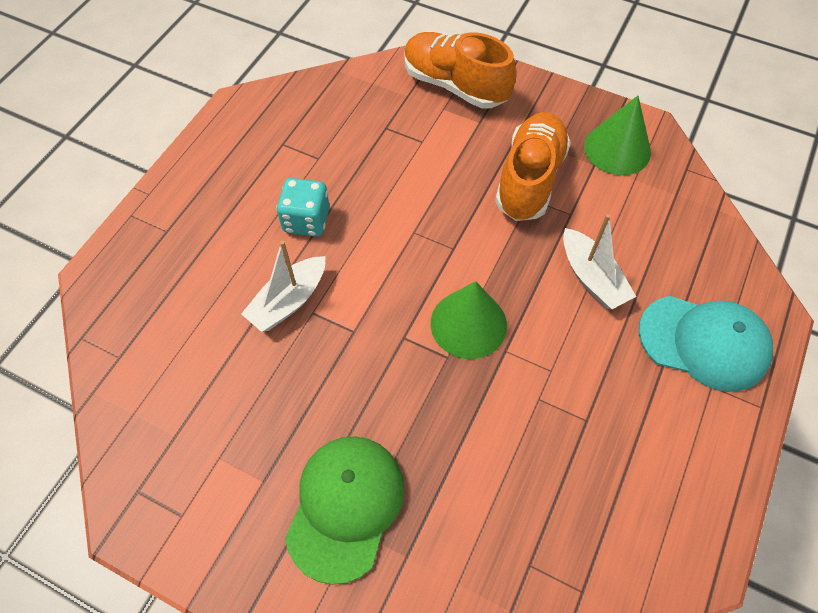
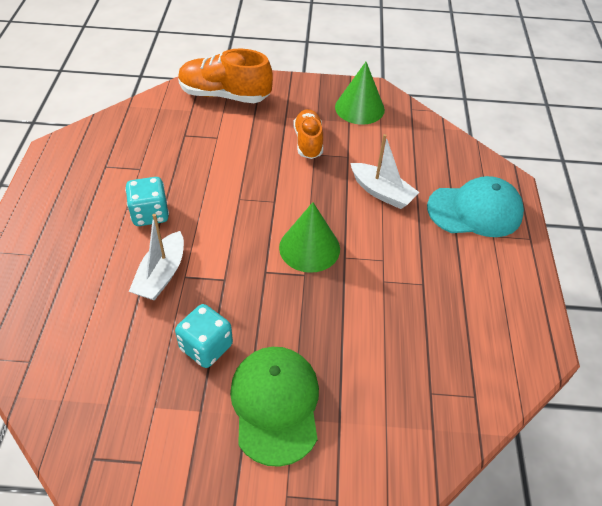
camera: 25 degrees left, 10 degrees down
(300, 408) = (206, 347): none -> turquoise dice
(529, 179) = (308, 142): orange shoe -> orange shoe, size x0.65

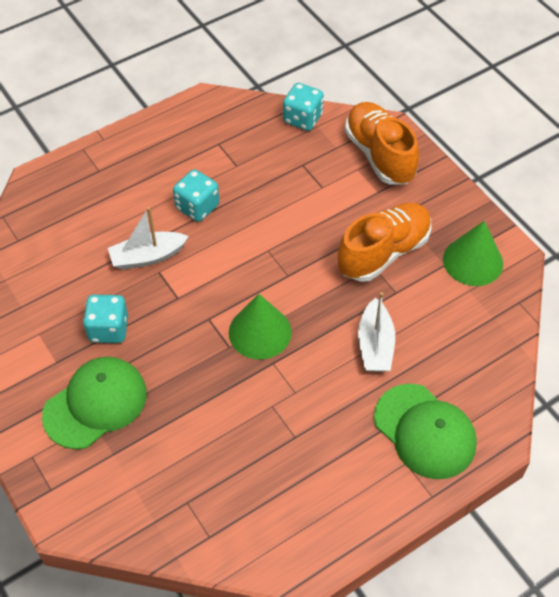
camera: 55 degrees right, 5 degrees up
(144, 110) = (302, 119): none -> turquoise dice
(308, 142) = (383, 252): orange shoe -> orange shoe, size x1.55
(475, 210) = (425, 431): turquoise cap -> green cap

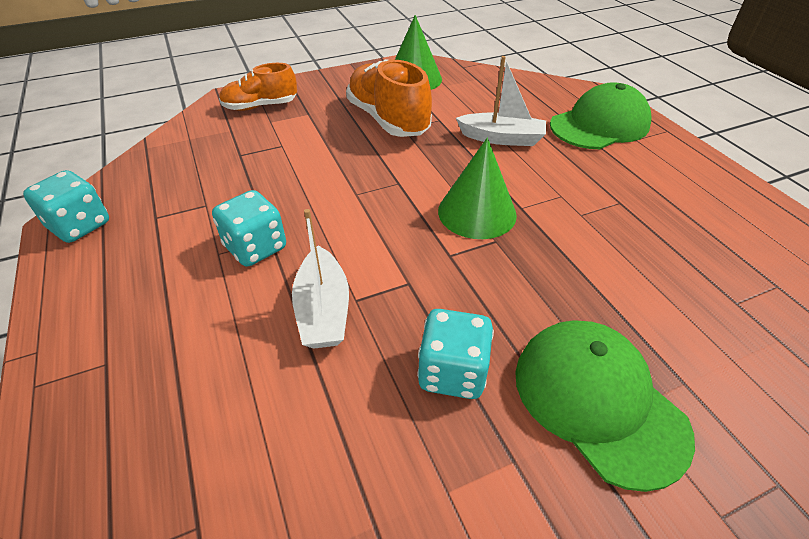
camera: 80 degrees left, 10 degrees down
(302, 119) = (170, 146): turquoise dice -> turquoise dice (80, 226)
(379, 155) = (260, 106): orange shoe -> orange shoe, size x0.65

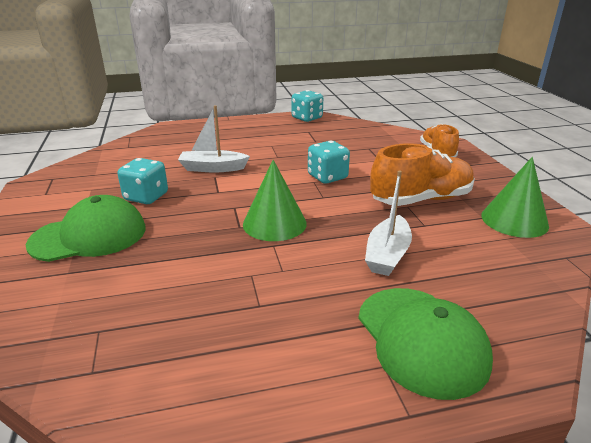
camera: 100 degrees right, 15 degrees down
(256, 247) = (271, 153): turquoise dice -> turquoise dice (327, 177)

